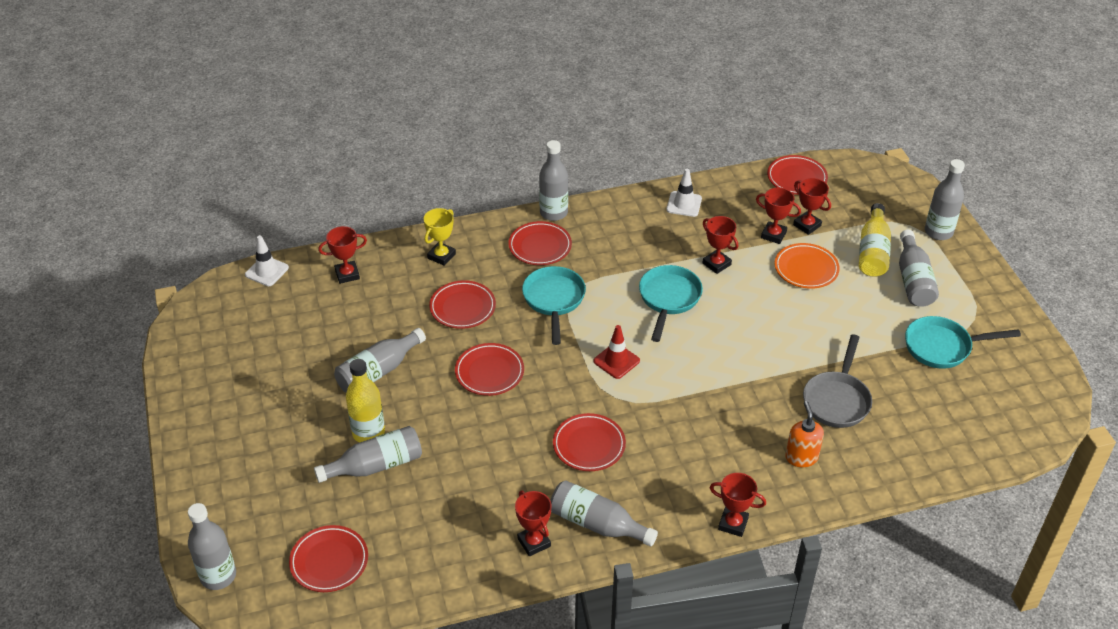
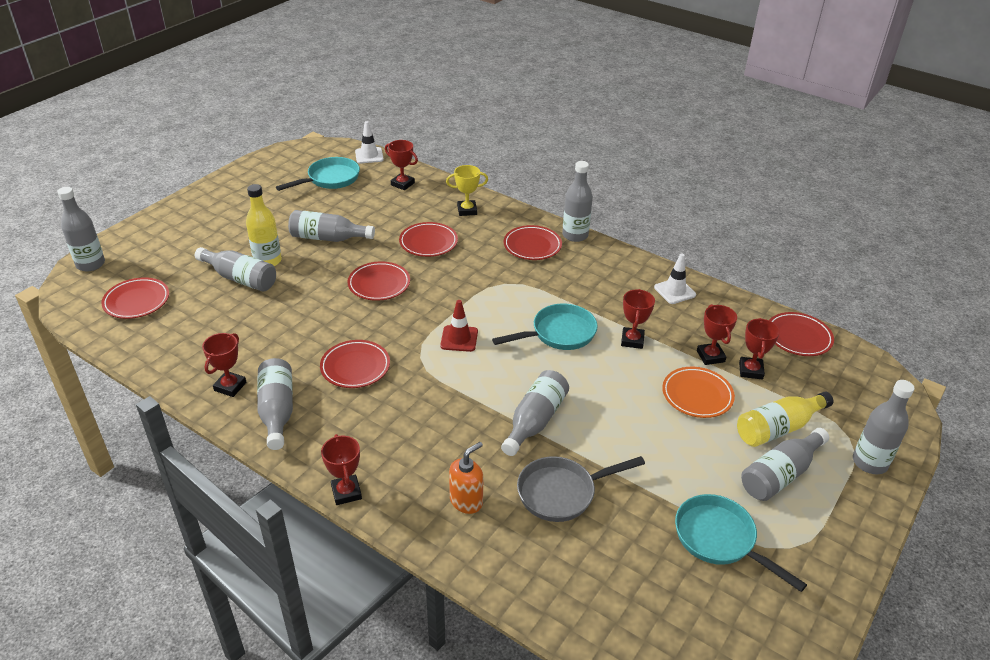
camera: 50 degrees right, 5 degrees down
(554, 300) = (485, 278): turquoise pan -> turquoise pan (330, 179)
(753, 371) = (535, 421): none -> grey bottle

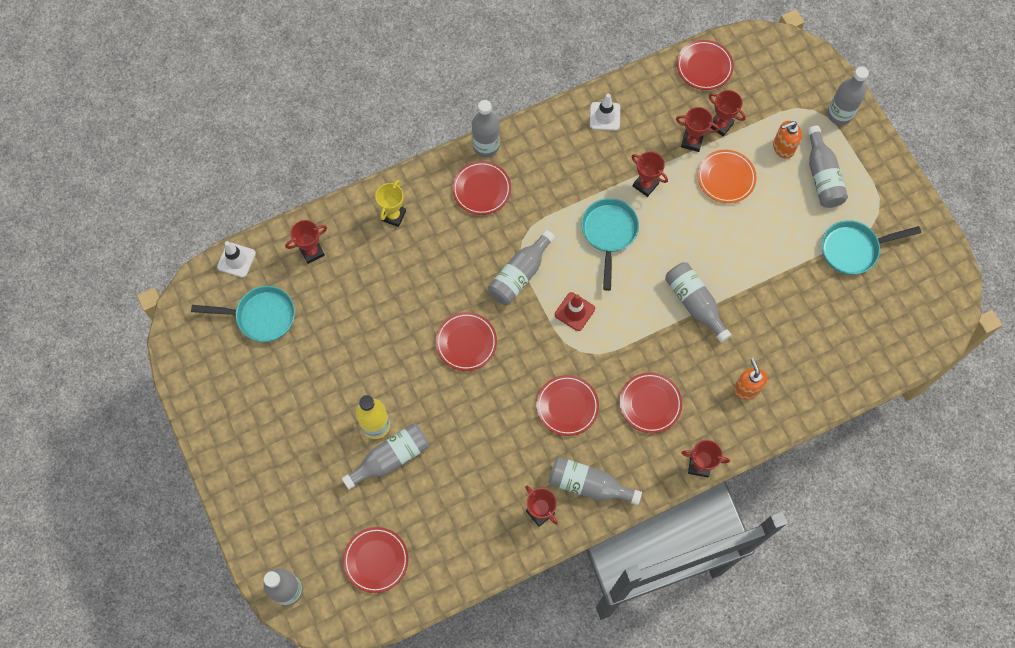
camera: 60 degrees left, 30 degrees up
(328, 238) = (368, 358): grey bottle -> grey bottle (520, 275)
(330, 179) = (261, 316): turquoise pan -> turquoise pan turned 105 degrees clockwise
(428, 242) = (426, 273): red plate -> red plate (650, 403)
(562, 492) = (769, 322): grey pan -> none
(778, 428) = (783, 147): yellow bottle -> orange soap dispenser

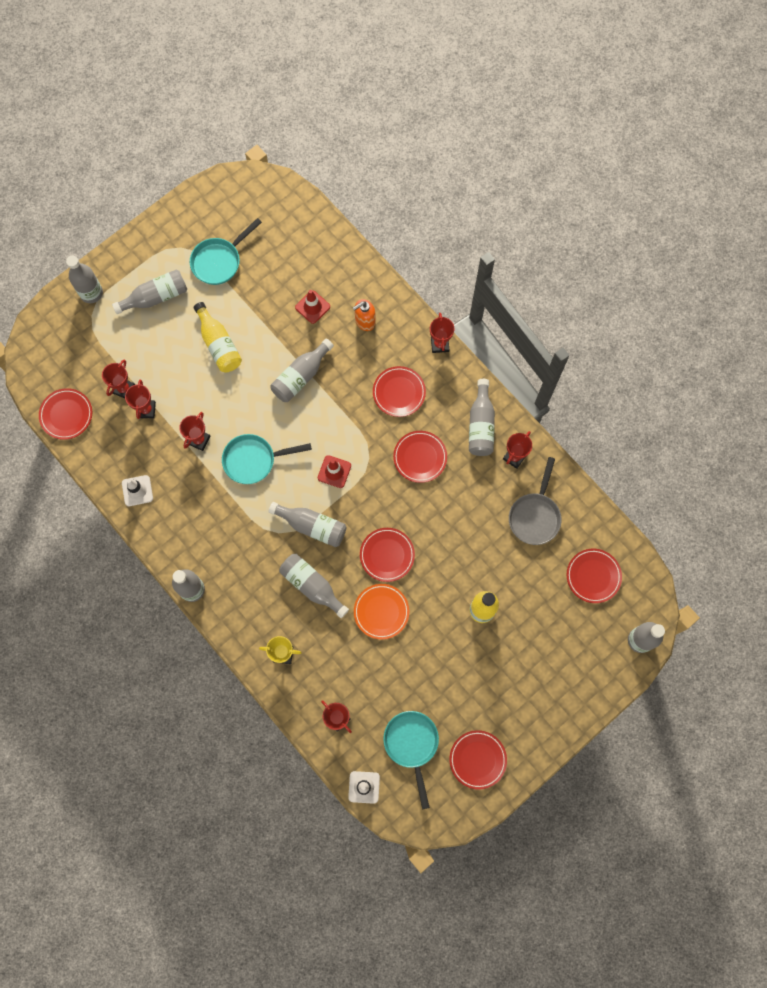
camera: 105 degrees left, 5 degrees up
(391, 458) = (506, 589): grey bottle -> grey bottle (312, 586)
(464, 515) = (535, 516): none -> grey pan
(481, 189) = (237, 581): red plate -> red plate (477, 759)
(726, 178) = (176, 374): orange plate -> orange plate (381, 612)
(751, 227) = (219, 344): none -> yellow bottle
(776, 335) = (312, 307): none -> red traffic cone
(783, 147) = (135, 333): orange soap dispenser -> none
(853, 249) = (219, 261): turquoise pan -> turquoise pan turned 75 degrees clockwise

